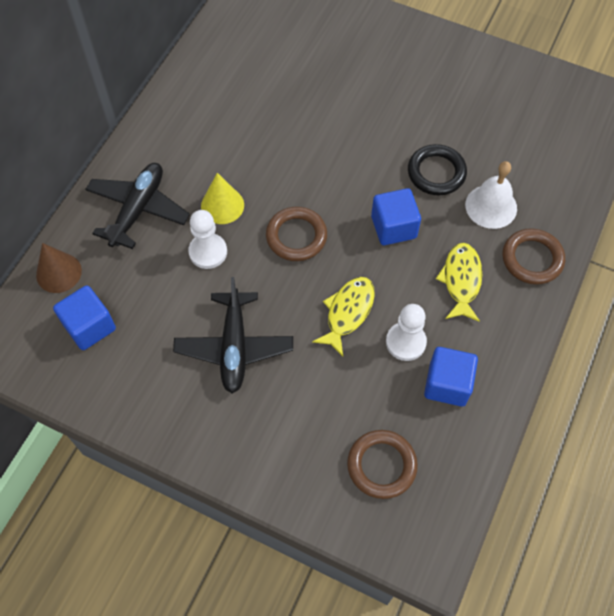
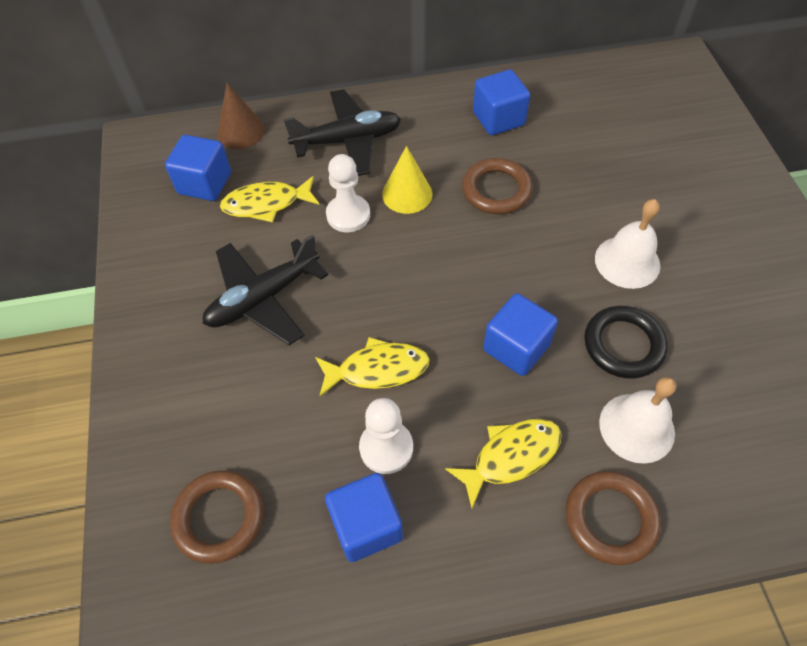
camera: 55 degrees right, 5 degrees down
(150, 297) = (266, 204): none -> yellow fish
(206, 108) = (498, 119): none -> blue cube
(296, 236) = (426, 271): brown ring -> brown ring (496, 190)
(383, 127) = (627, 261): none -> white bell

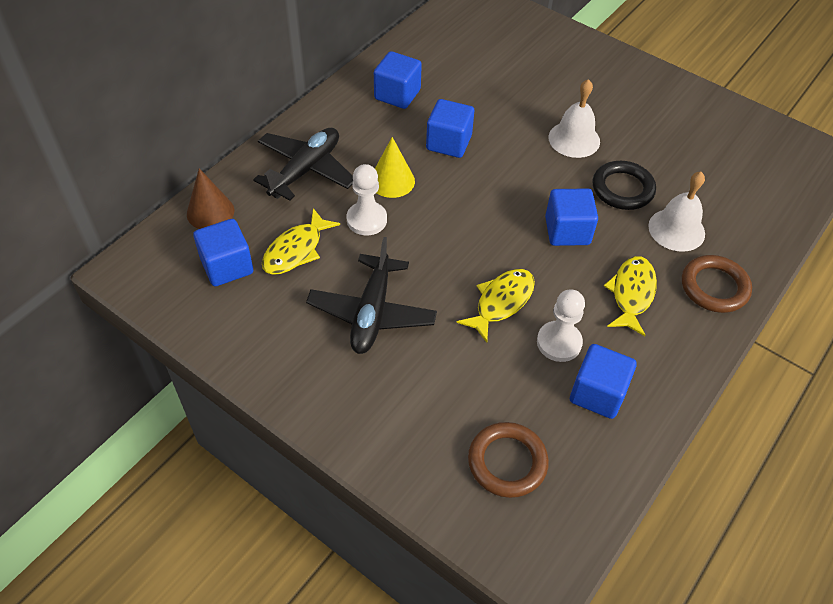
camera: 45 degrees left, 5 degrees down
(496, 190) = (448, 143): brown ring -> blue cube

